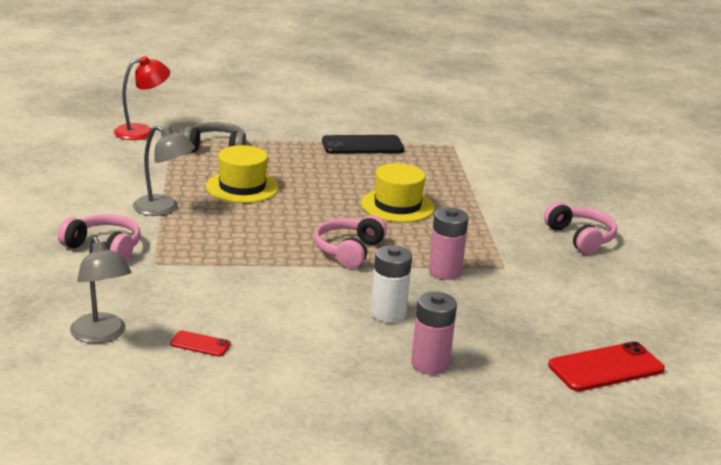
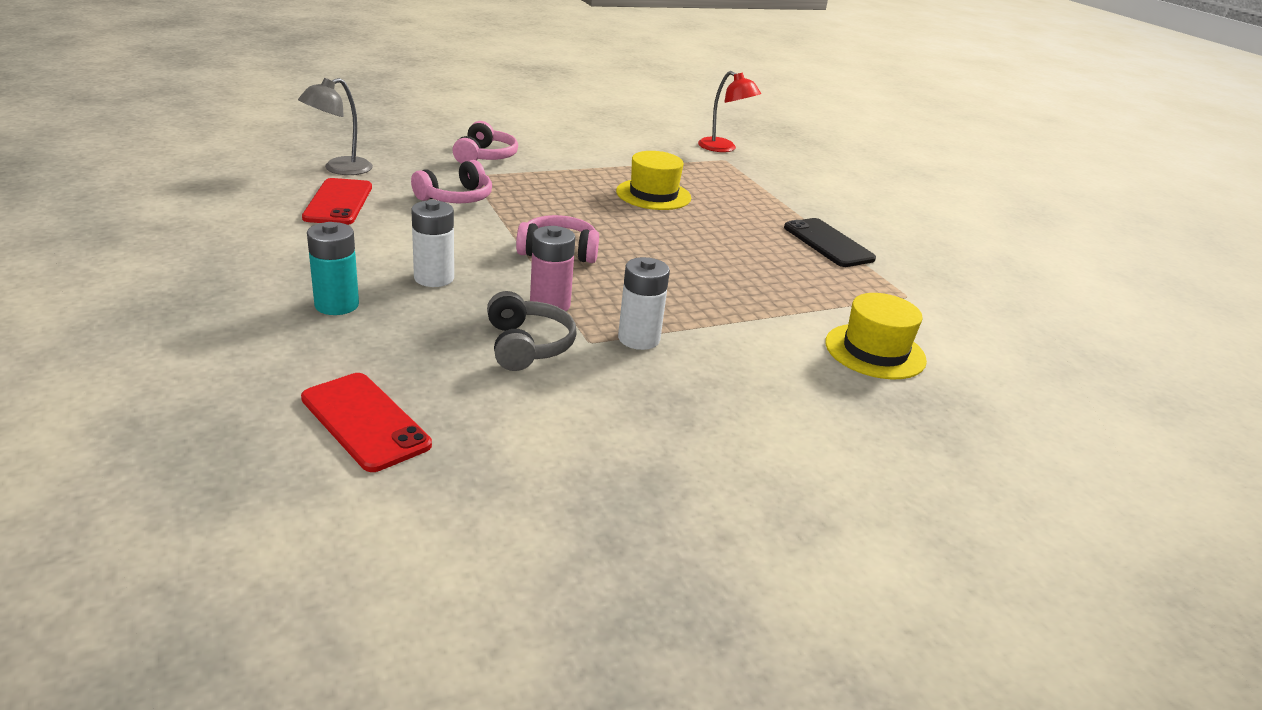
camera: 70 degrees right, 5 degrees up
(163, 209) = (575, 169): grey lamp -> none
(200, 344) = (339, 202): red phone -> red phone, size x1.96
(216, 148) = (726, 178): grey headphones -> grey headphones (527, 345)
(397, 205) = (692, 270): yellow hat -> yellow hat (875, 351)
(430, 364) = (336, 305): pink battery -> turquoise battery
(501, 249) = (638, 339): none -> white battery
(580, 238) = (725, 399): pink headphones -> pink headphones (456, 198)

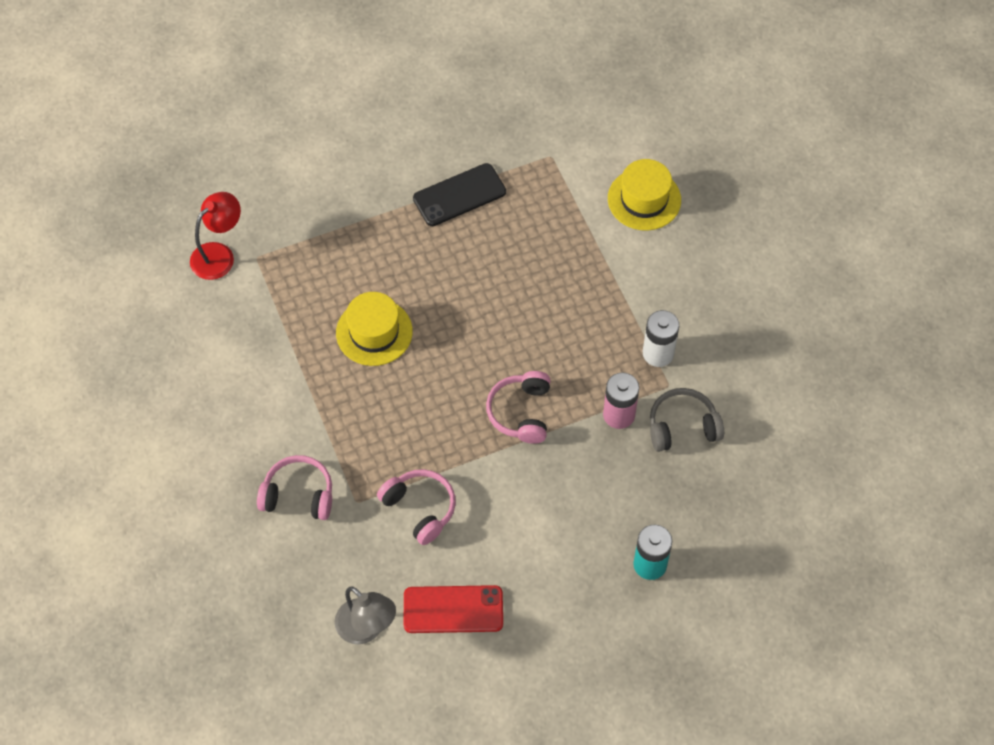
camera: 85 degrees left, 30 degrees up
(365, 421) = (792, 513): red phone -> none
(434, 278) = (591, 503): white battery -> none

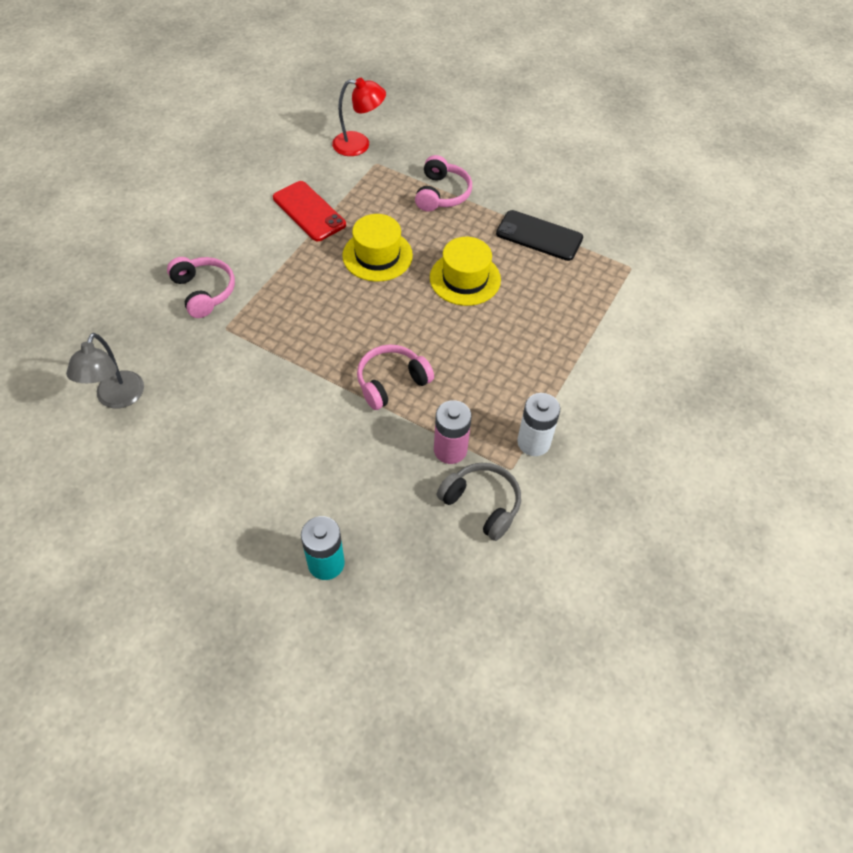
camera: 50 degrees right, 5 degrees down
(420, 508) = (250, 369): pink headphones -> pink headphones (442, 194)
(453, 609) = (175, 444): red phone -> red phone (309, 211)
(644, 199) = (661, 346): yellow hat -> yellow hat (465, 278)

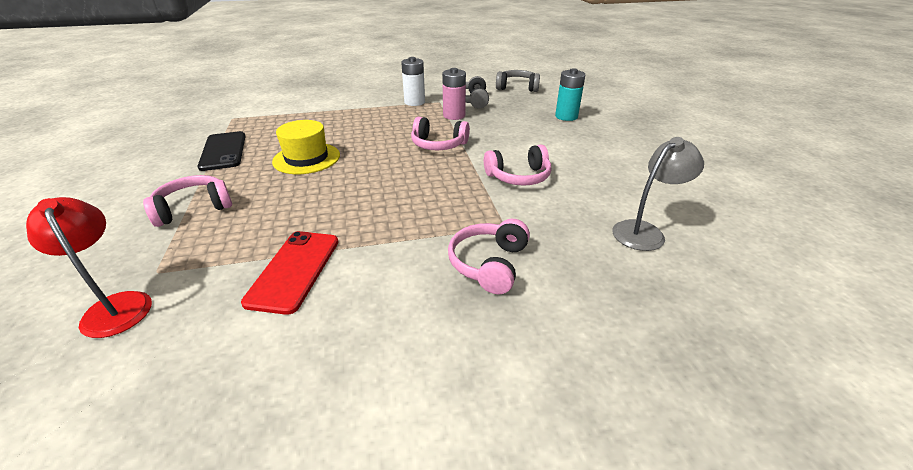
camera: 130 degrees left, 20 degrees down
(268, 392) = (518, 177): none -> pink headphones
(377, 255) = (321, 201): yellow hat -> none
(475, 609) = (517, 87): none -> grey headphones

